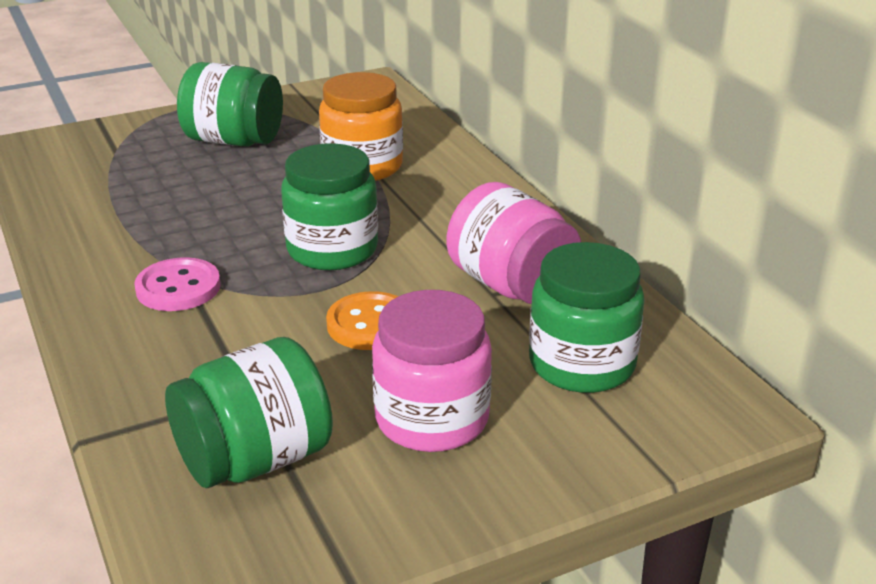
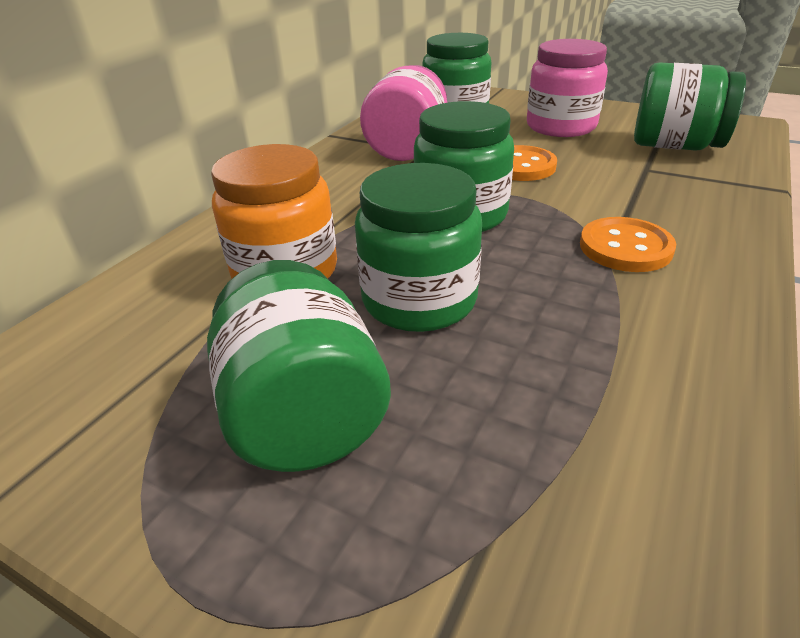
camera: 125 degrees left, 5 degrees up
(178, 288) = (625, 247): pink button -> orange button
(261, 193) = (419, 300): none -> green jar

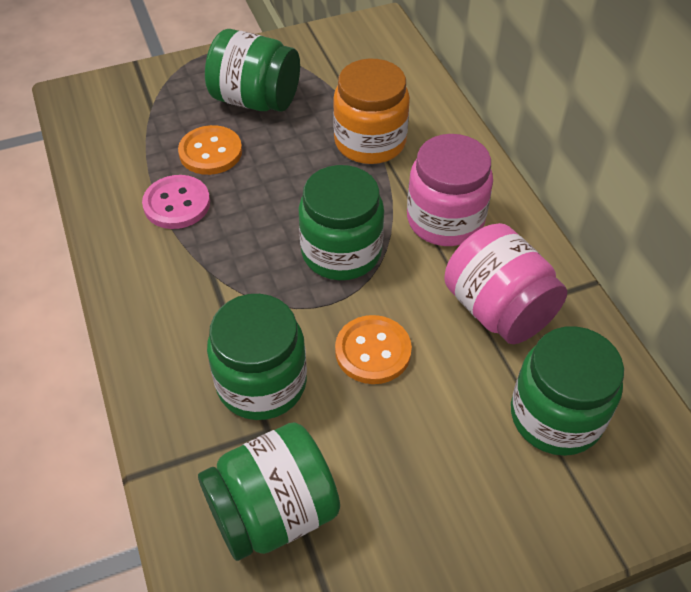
camera: 130 degrees right, 15 degrees up
(419, 300) = (279, 172): green jar -> green jar (261, 383)
(561, 126) = (423, 474): pink jar -> pink jar (445, 220)
(588, 340) = (177, 204): none -> pink button
(625, 247) = (208, 292): orange button -> orange button (210, 152)

